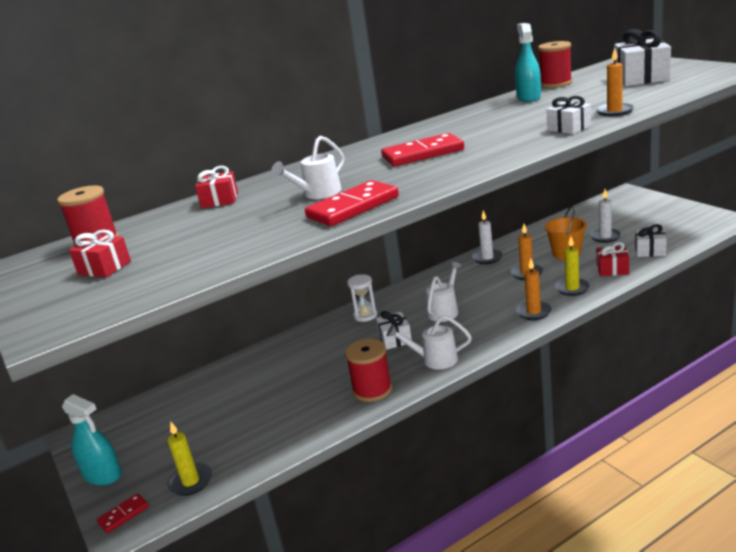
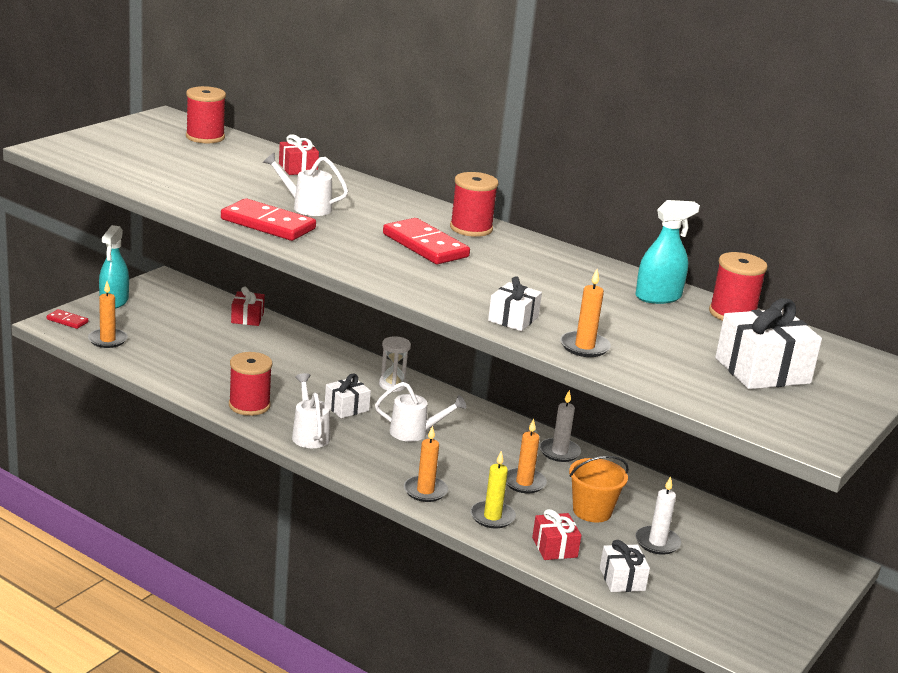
camera: 60 degrees right, 0 degrees up
(104, 268) = (152, 148): red gift -> red gift (247, 318)
(191, 482) = (107, 340): yellow candle -> orange candle
(392, 142) = (471, 228): none -> red spool

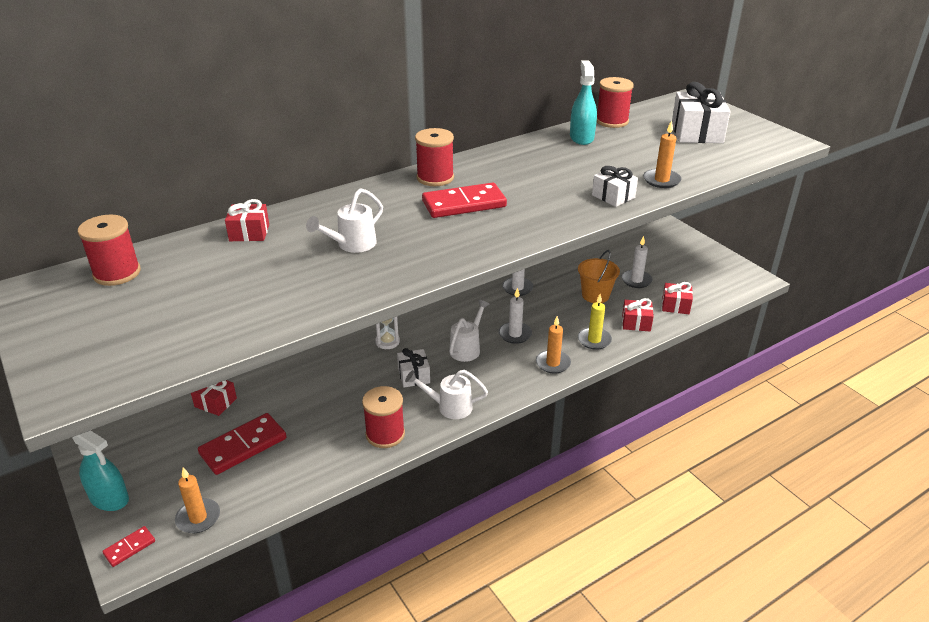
camera: 65 degrees left, 10 degrees up
(268, 224) = (385, 272): red domino -> red domino (243, 446)
(463, 460) = (515, 334): none -> white candle
(524, 483) = (553, 314): orange candle -> none
(622, 579) = (675, 306): white gift -> red gift

